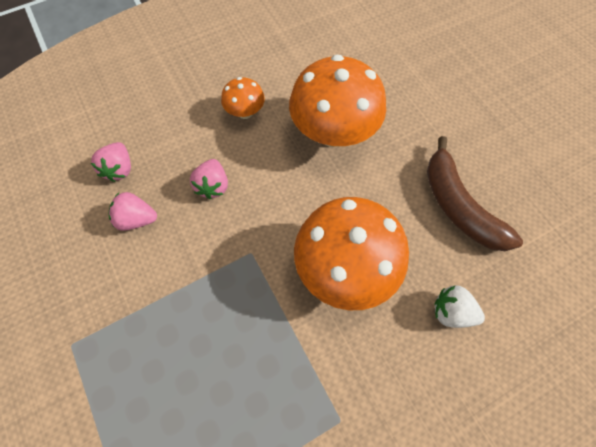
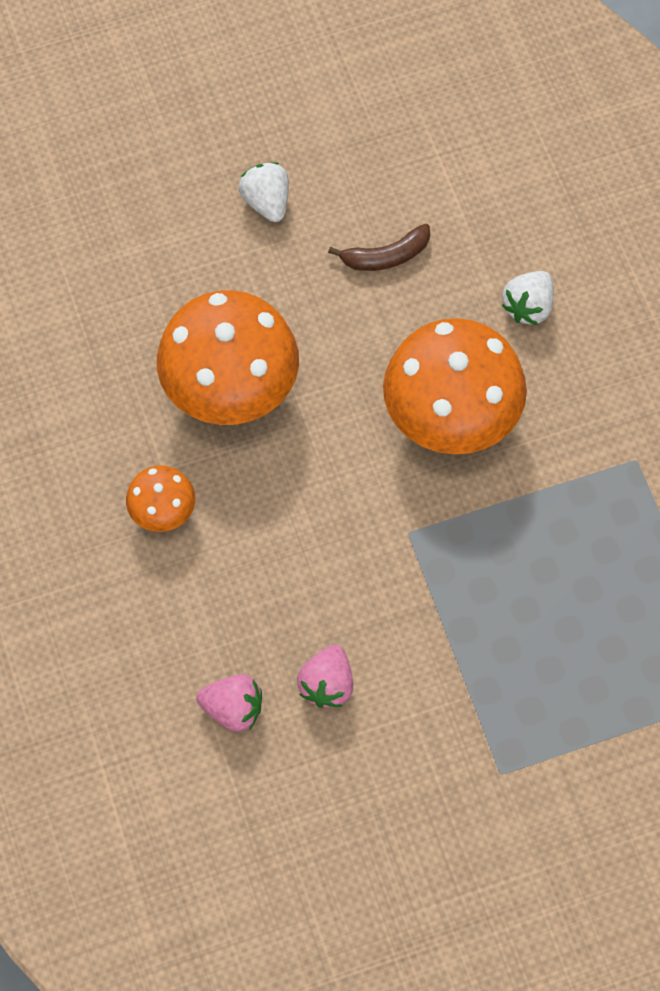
camera: 80 degrees left, 0 degrees up
(213, 186) = (291, 573): pink strawberry -> none
(458, 206) = (386, 256): brown banana -> brown banana, size x0.56
(472, 130) = (266, 202): none -> white strawberry

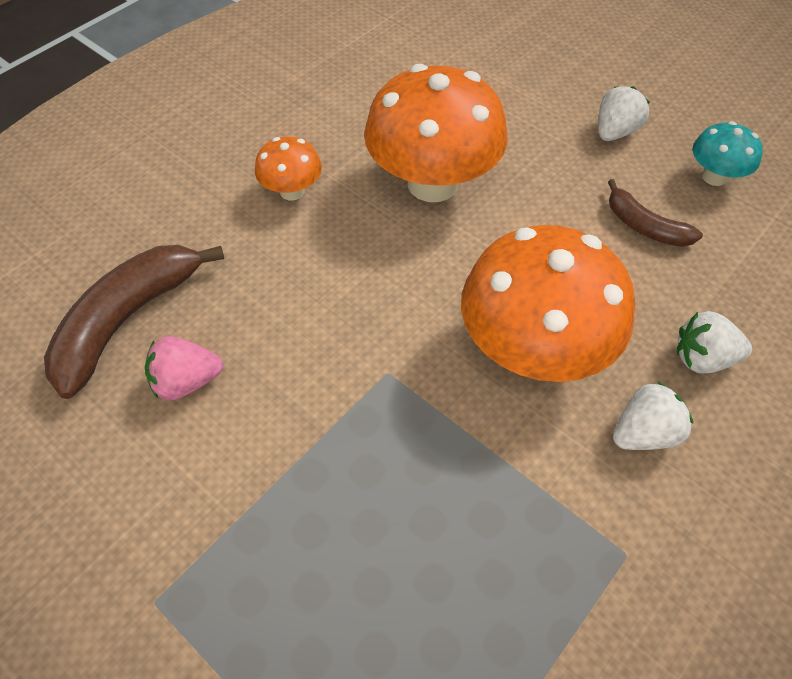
camera: 60 degrees right, 10 degrees down
(233, 709) = (127, 320): pink strawberry -> brown banana
(369, 164) = (714, 177): none -> turquoise mushroom
(561, 389) = (643, 433): none -> white strawberry

